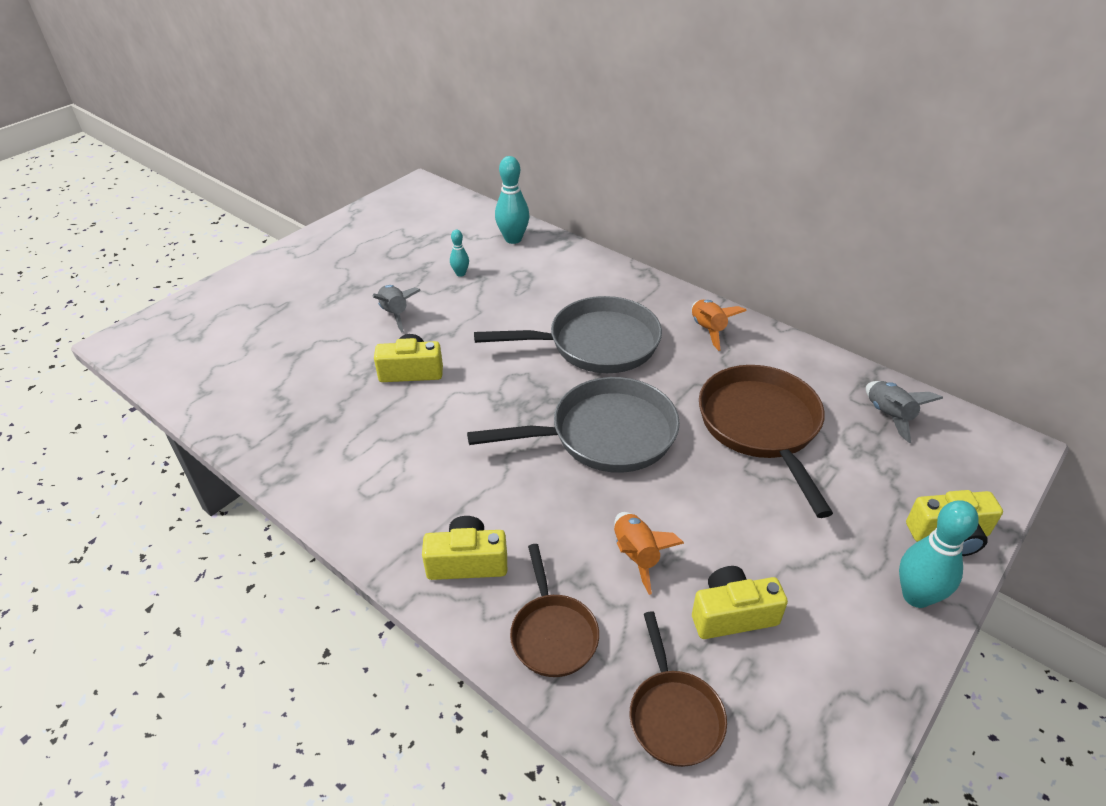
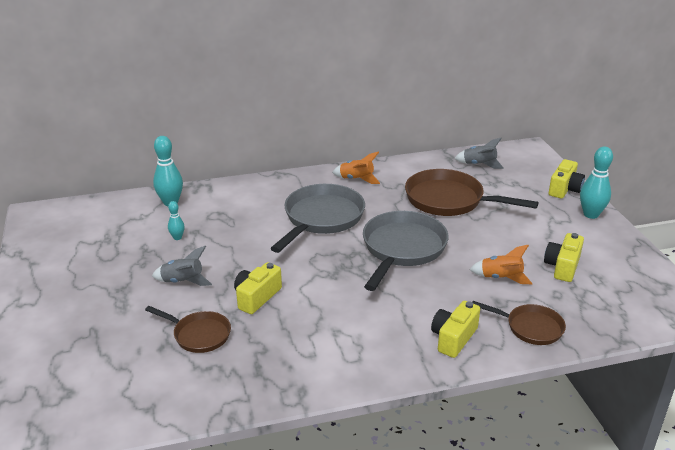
camera: 55 degrees left, 10 degrees down
(674, 715) = (607, 310): brown pan -> brown pan (199, 335)

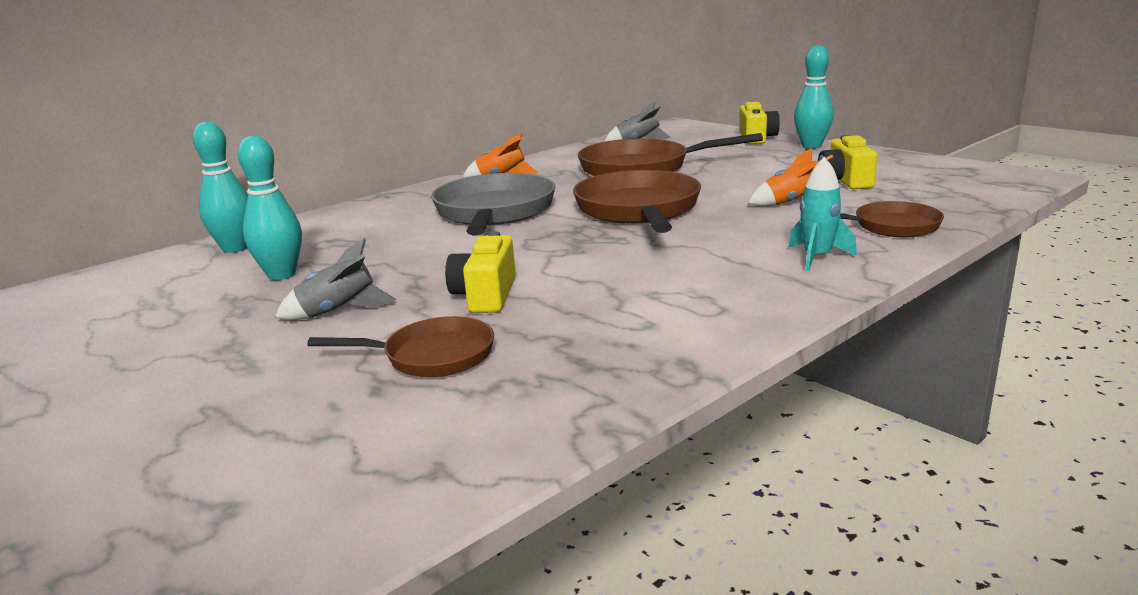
camera: 25 degrees left, 10 degrees down
(177, 237) = (281, 275): turquoise bowling pin -> turquoise bowling pin, size x1.86
(402, 249) = (638, 210): grey pan -> brown pan
(453, 338) = (817, 257): yellow camera -> turquoise rocket

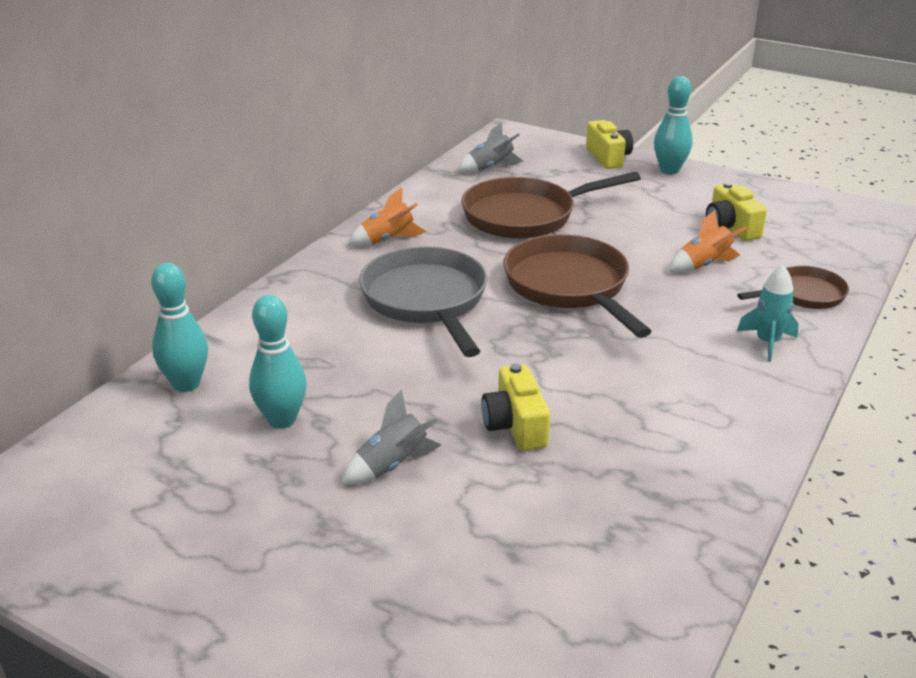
camera: 20 degrees left, 10 degrees up
(432, 356) = (530, 509): brown pan -> none

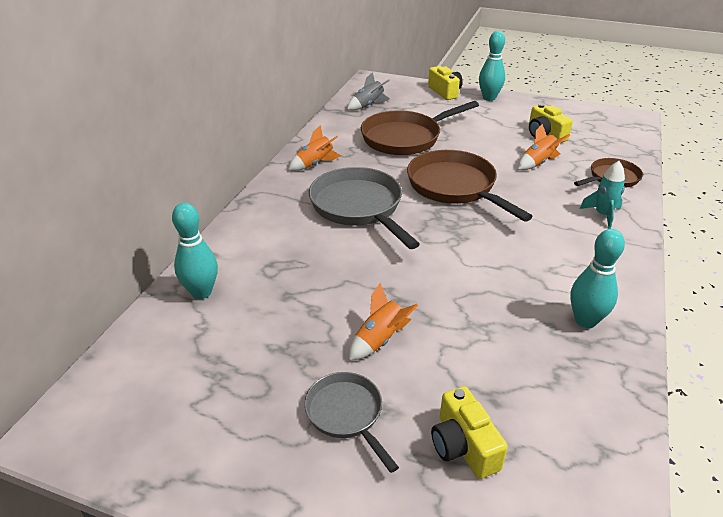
camera: 10 degrees left, 5 degrees up
(282, 420) = (284, 313): turquoise bowling pin -> turquoise bowling pin (585, 320)
(317, 545) = (346, 414): none -> grey pan
(392, 465) = (380, 340): grey rocket -> orange rocket
(515, 425) = (457, 297): yellow camera -> yellow camera (463, 446)

